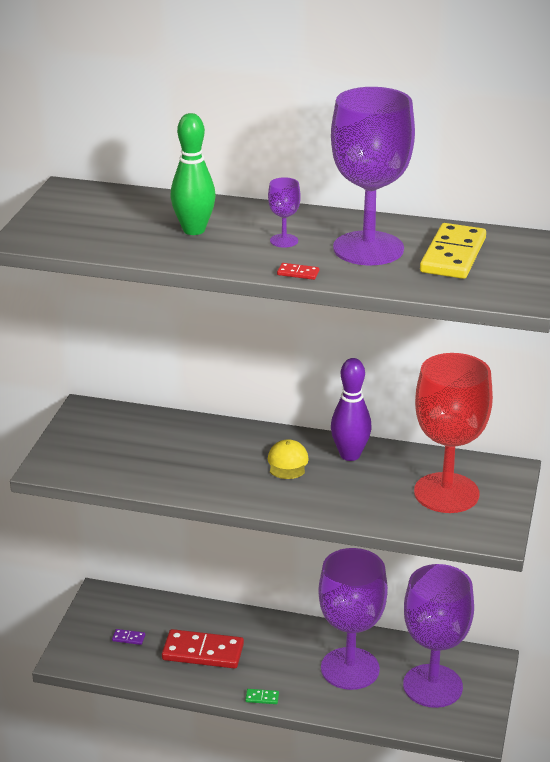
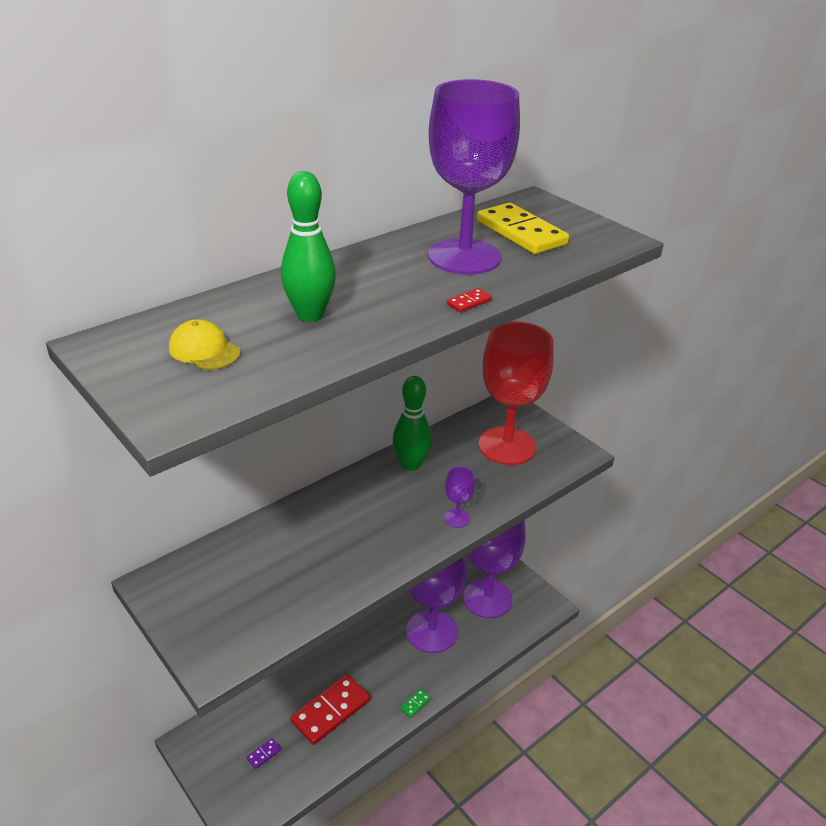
camera: 55 degrees left, 5 degrees up
(284, 241) = (397, 284): purple goblet -> purple goblet (457, 518)
(287, 463) = (384, 502): yellow cap -> yellow cap (204, 350)
(350, 455) = (411, 464): purple bowling pin -> green bowling pin

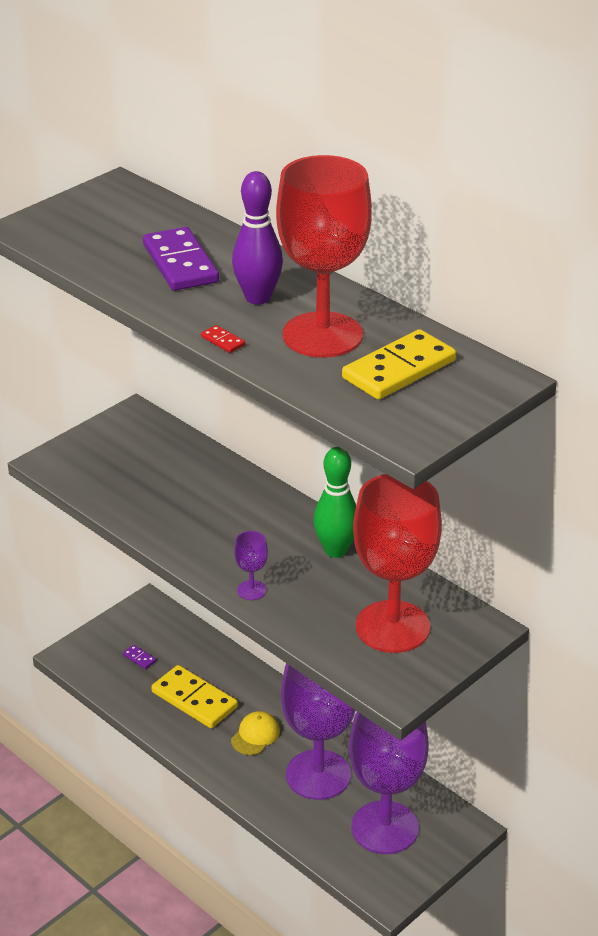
camera: 85 degrees right, 0 degrees up
(204, 350) = (115, 226): yellow cap -> yellow cap (255, 735)
(310, 315) = (180, 263): green bowling pin -> purple domino
(330, 711) = (194, 699): red domino -> yellow domino
(392, 280) = (258, 298): none -> purple bowling pin
(415, 704) = (211, 768): green domino -> none
(464, 257) = (322, 335): purple goblet -> red goblet

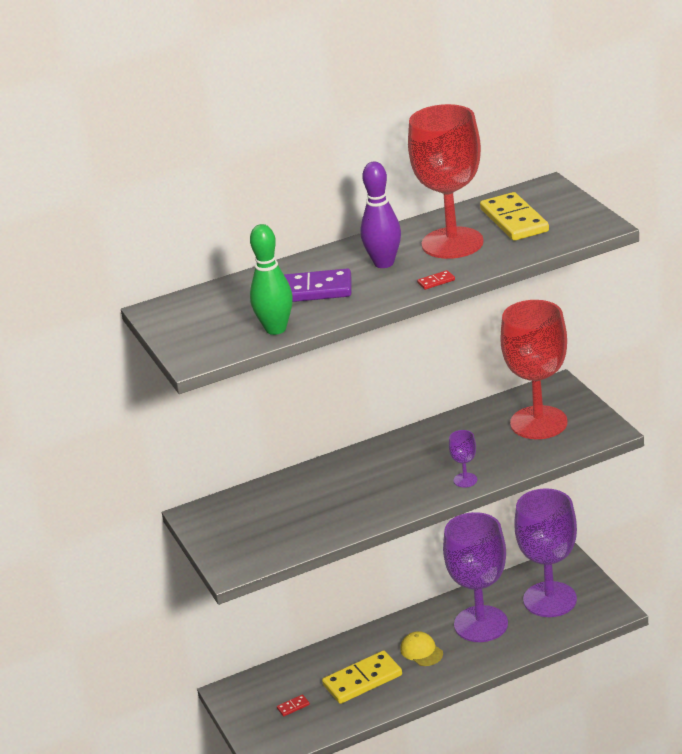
camera: 65 degrees left, 5 degrees down
(139, 658) = (293, 706): purple domino -> red domino
(335, 550) = (439, 435): green bowling pin -> green bowling pin (276, 329)

